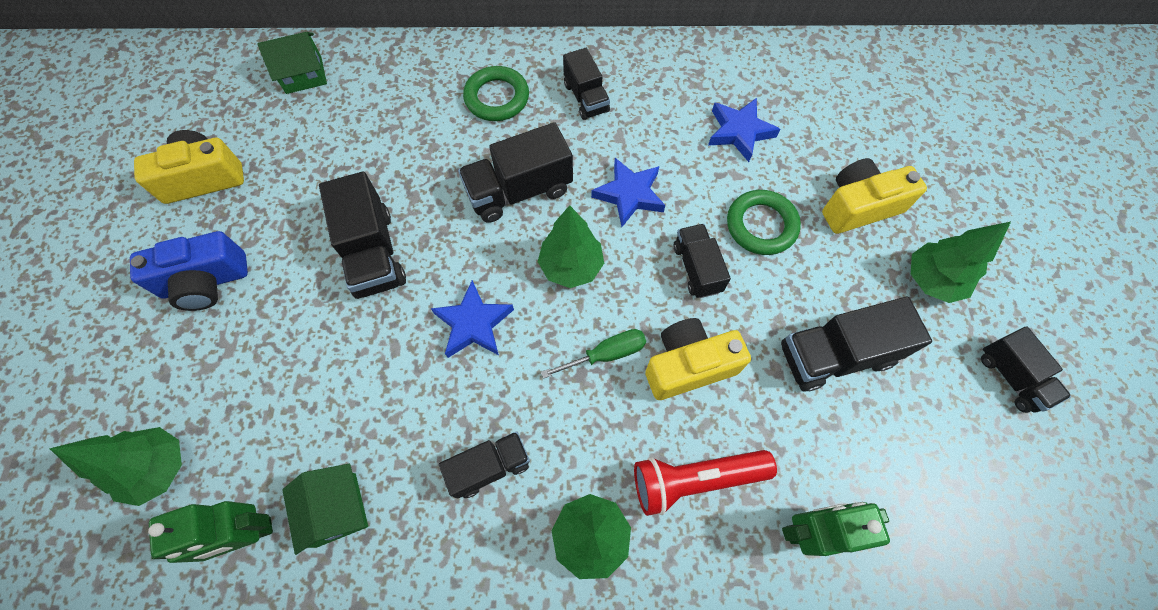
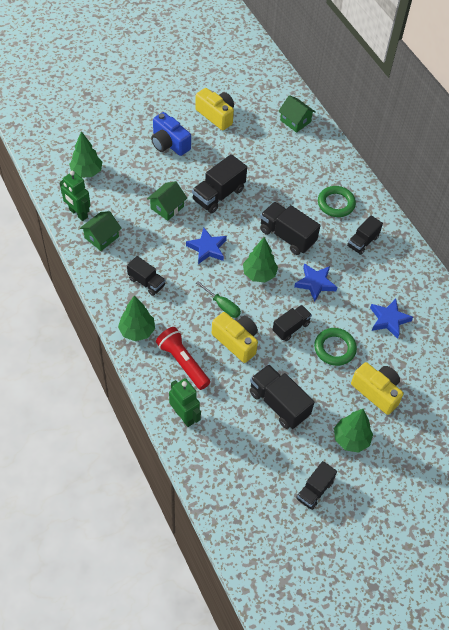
camera: 60 degrees right, 10 degrees down
(345, 351) = (167, 207): none -> green house

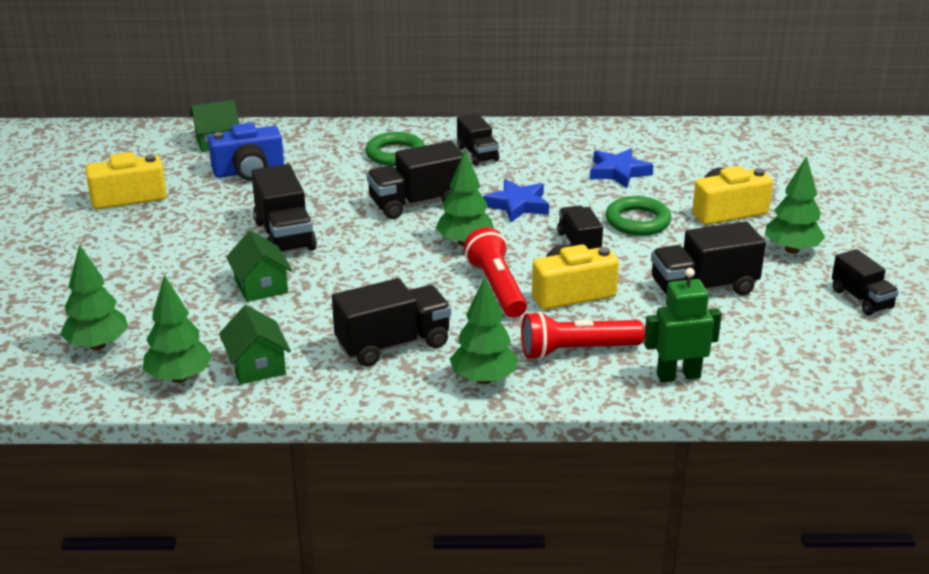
camera: 60 degrees left, 25 degrees down
(78, 213) = (179, 378): green robot -> green tree
(146, 282) = (393, 344): black truck -> black truck, size x1.56
(169, 143) = (133, 250): blue camera -> blue camera (249, 171)
(207, 248) = (377, 272): blue star -> none
(222, 306) = (496, 287): green screwdriver -> red flashlight

